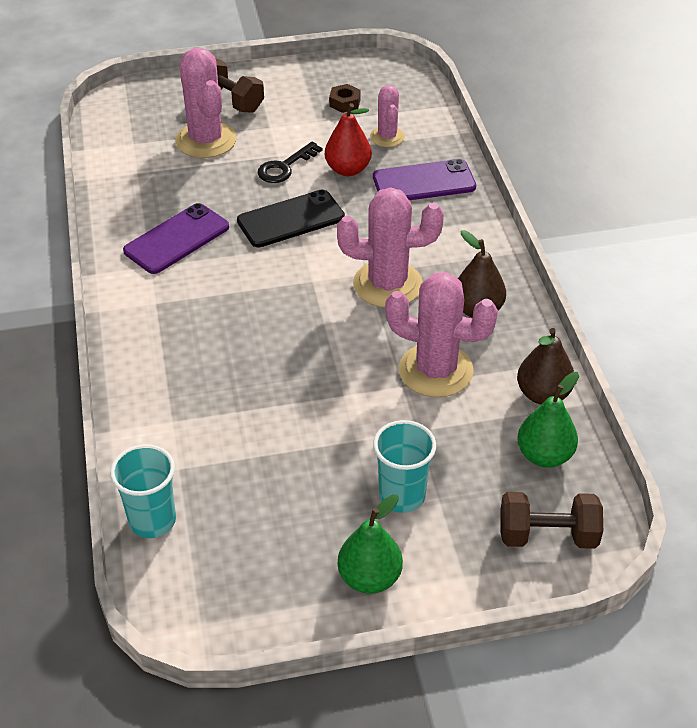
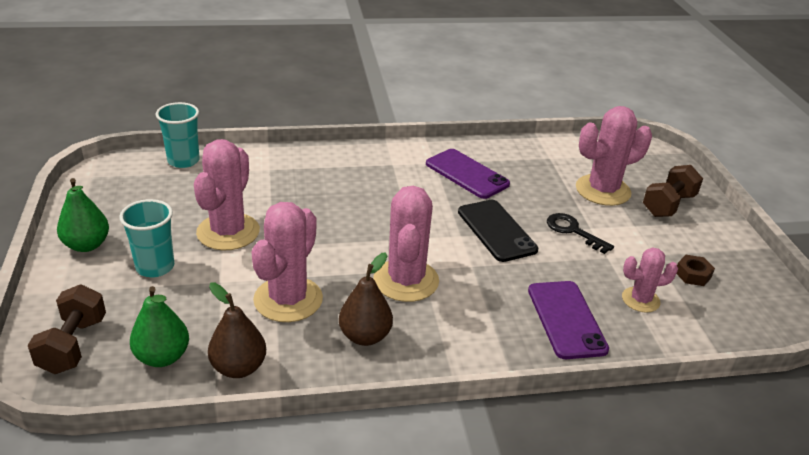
camera: 90 degrees right, 10 degrees down
(322, 440) = (228, 232): none -> pink cactus
(348, 169) = (577, 269): red pear -> none

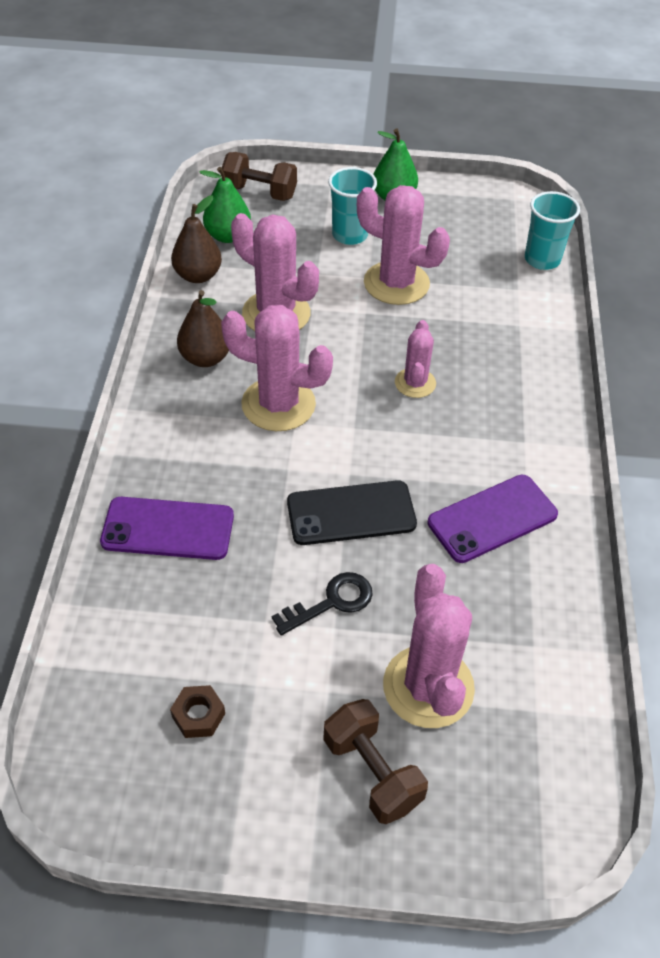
camera: 105 degrees right, 15 degrees up
(640, 300) = (172, 622): pink cactus -> pink cactus (415, 383)

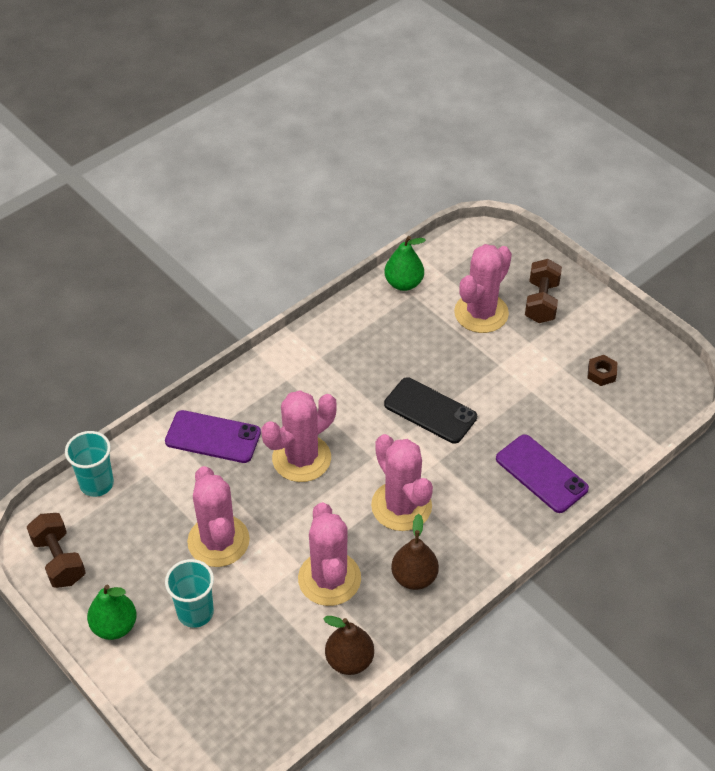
camera: 135 degrees left, 0 degrees up
(228, 236) = (286, 686): green pear -> green pear (403, 283)
(260, 192) = (210, 719): brown dumbbell -> brown dumbbell (59, 560)
(331, 602) = (488, 376): black key -> none
(415, 383) = (301, 458): pink cactus -> pink cactus, size x1.74
(492, 518) = (358, 356): purple phone -> purple phone (213, 437)

